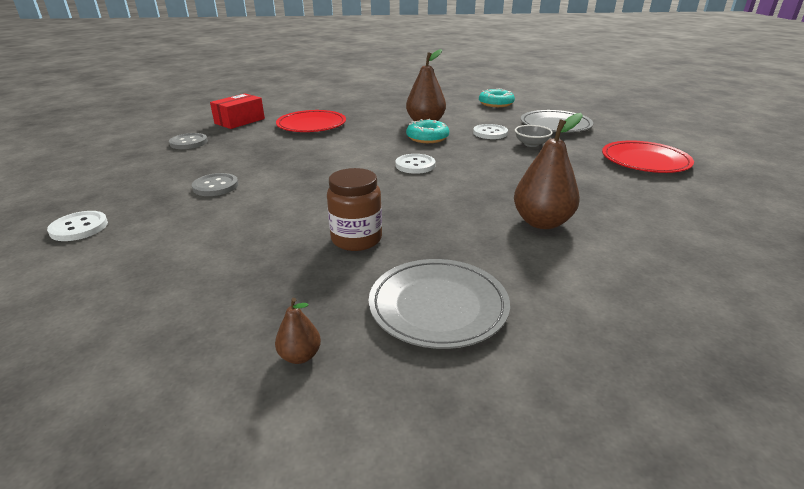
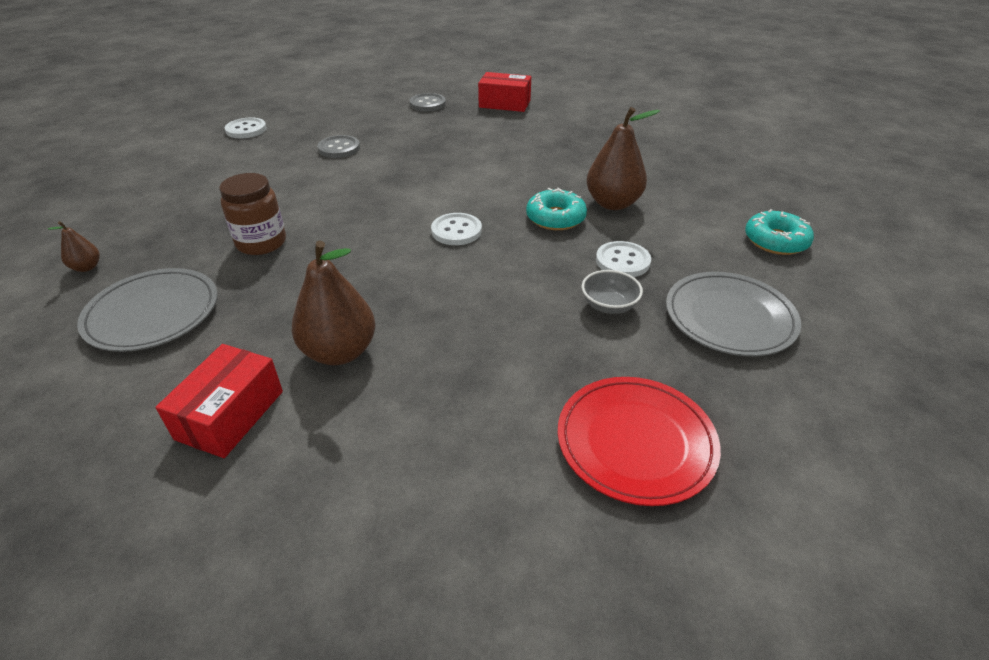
camera: 65 degrees right, 10 degrees up
(311, 125) = (529, 139): red plate -> none
(603, 272) = (230, 415): none -> red box

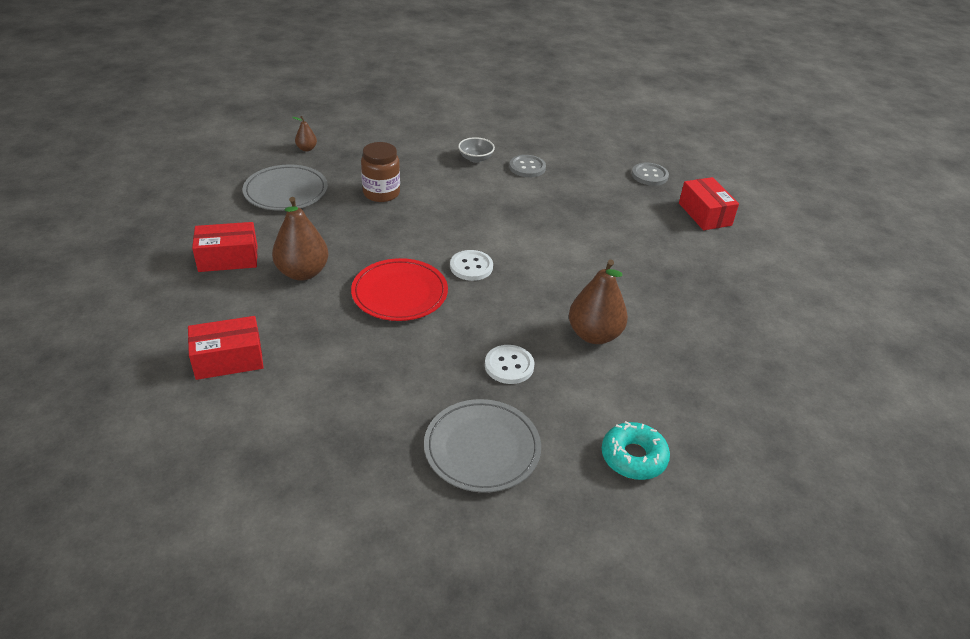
camera: 55 degrees right, 0 degrees up
(246, 130) = (508, 119): white button -> none
(452, 480) = (228, 359): none -> red box
(555, 218) = (538, 309): turquoise donut -> none
(609, 305) = (443, 375): grey bowl -> grey bowl (475, 158)
(635, 442) = (305, 429): red plate -> red plate (399, 293)

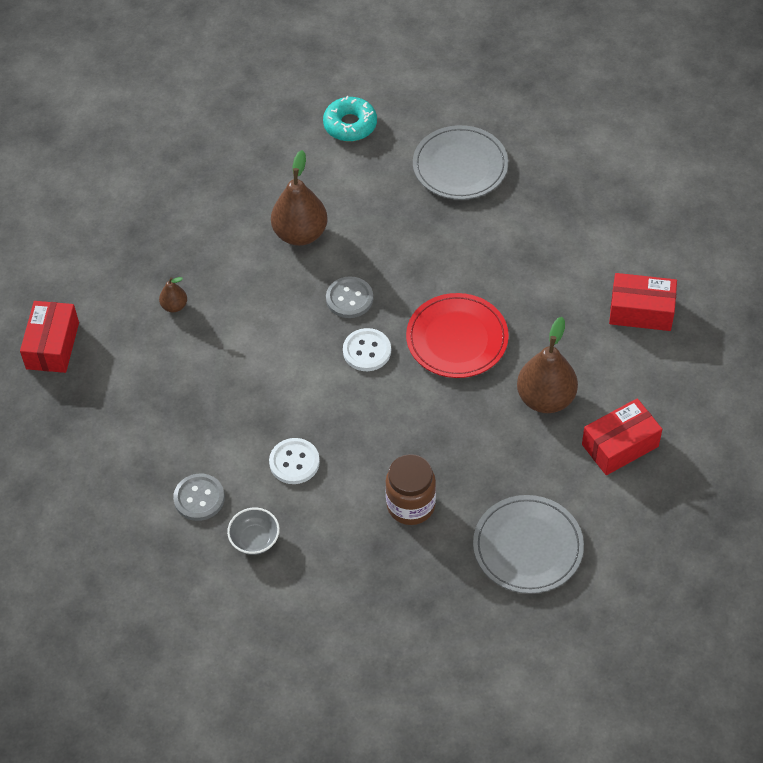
camera: 150 degrees left, 15 degrees up
(228, 258) = (620, 445): red box -> red box turned 45 degrees counterclockwise
(306, 149) = (474, 638): brown pear -> brown pear (174, 306)
(509, 366) = (397, 227): white button -> white button (294, 462)
(649, 175) = (56, 432): grey button -> grey button (349, 298)

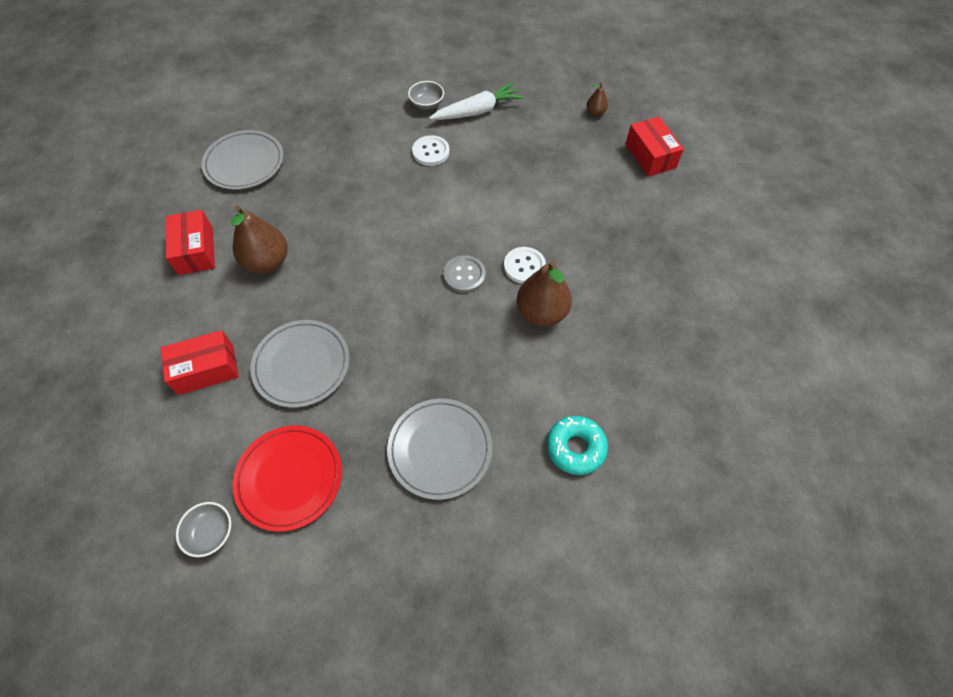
camera: 150 degrees right, 5 degrees up
(174, 306) = (592, 214): brown pear -> brown pear (595, 112)
(199, 498) = (477, 111): grey button -> white carrot
(367, 351) = (425, 241): white button -> white button (524, 266)
(411, 505) = (336, 157): brown jar -> none
(457, 339) = (359, 279): red plate -> red plate (289, 478)
(549, 279) = (302, 365): none -> grey plate
(620, 445) = (196, 251): red box -> red box turned 45 degrees counterclockwise
(669, 182) = (211, 533): none -> grey bowl

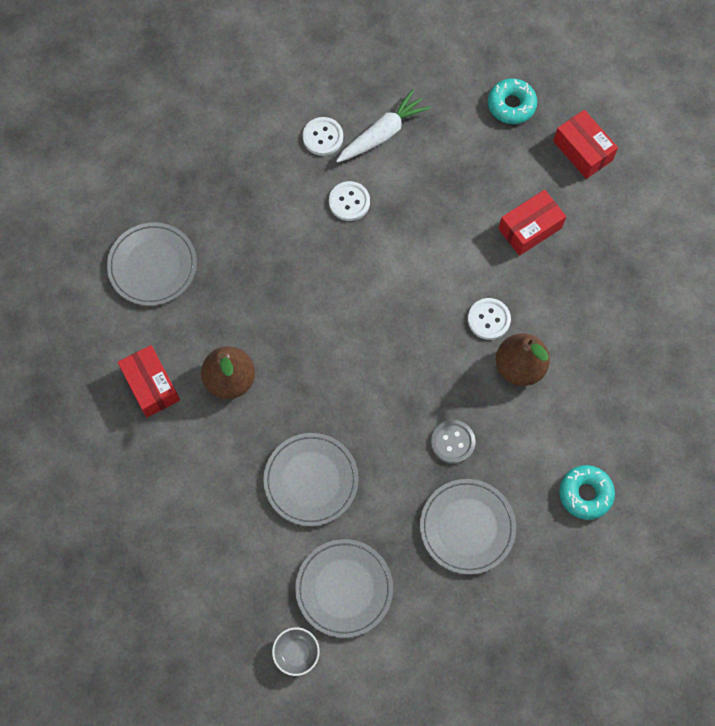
camera: 15 degrees left, 10 degrees up
(206, 369) = (222, 508): red box -> red box (530, 228)
(289, 478) = (344, 588): red plate -> grey plate
(427, 104) = (323, 137): grey bowl -> white button
(464, 275) = (433, 344): grey button -> grey button (452, 442)
(595, 112) = (511, 105): brown pear -> turquoise donut

